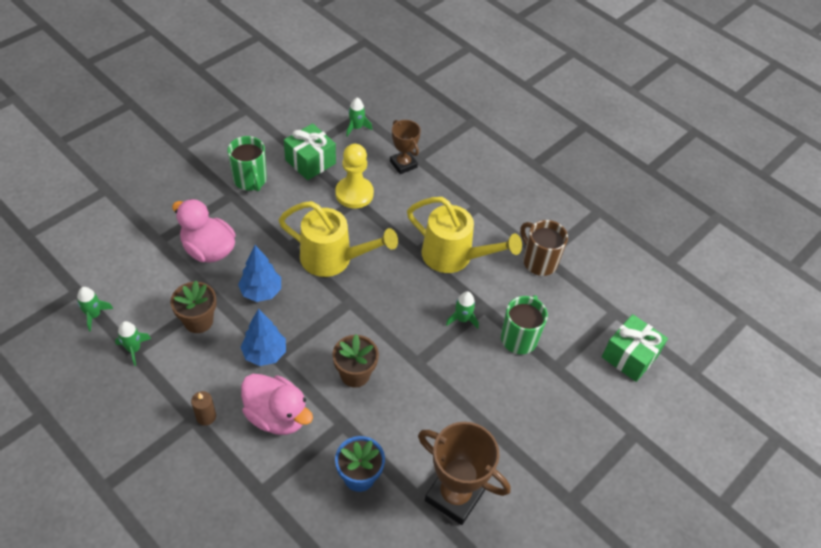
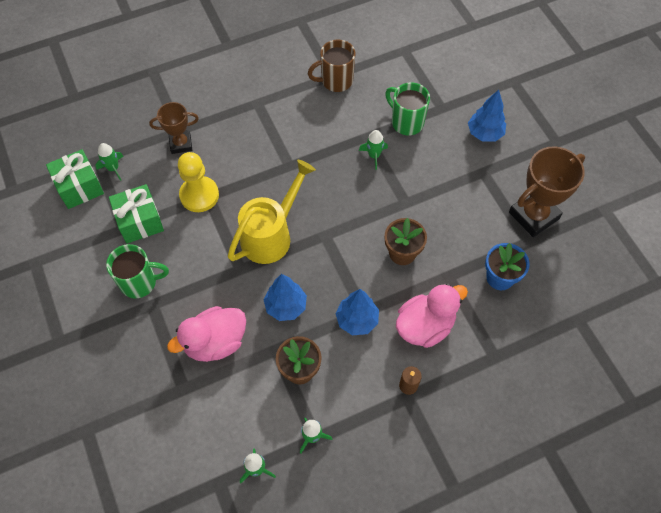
camera: 65 degrees left, 10 degrees up
(454, 256) = (306, 139): yellow watering can -> none
(543, 419) = (484, 133): none -> blue tree
(629, 356) = (447, 57): green gift -> green gift (80, 187)

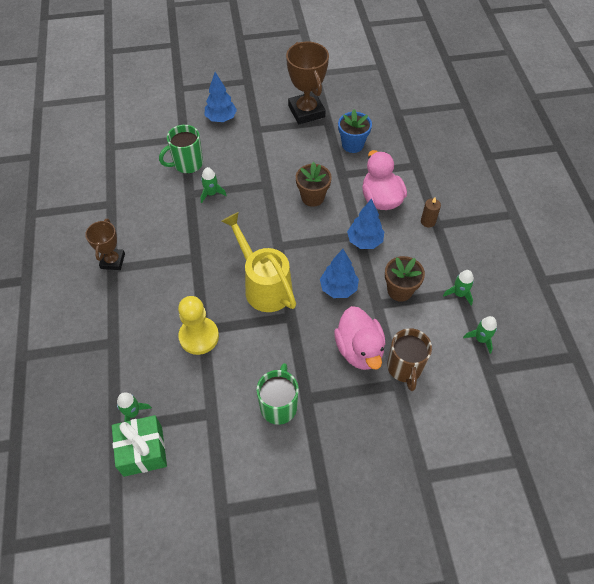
camera: 75 degrees left, 5 degrees down
(140, 221) = (209, 395): green gift -> none
(181, 144) = (130, 343): brown trophy -> brown trophy (112, 261)
(336, 81) = (118, 202): brown mug -> brown mug (404, 368)

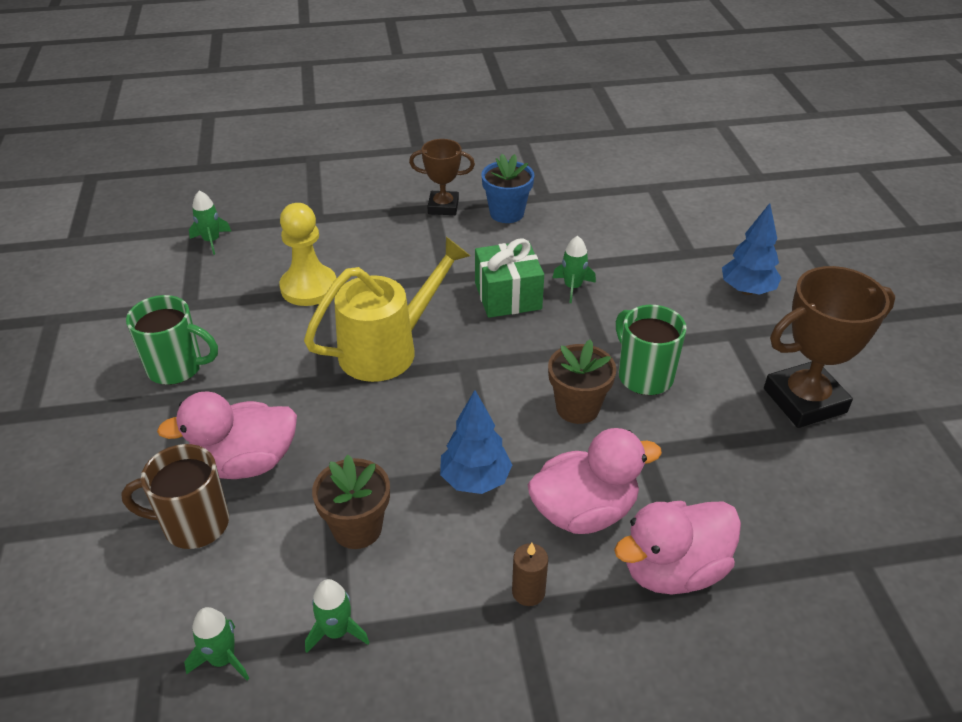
camera: 90 degrees right, 15 degrees down
(143, 451) = (158, 252): green gift -> green gift (508, 296)
(187, 164) = (632, 259): green mug -> green mug (644, 376)
(338, 288) = (372, 439): blue tree -> none
(352, 145) = (729, 471): blue flower pot -> blue flower pot (506, 213)
(410, 170) = (673, 569): none -> pink duck

